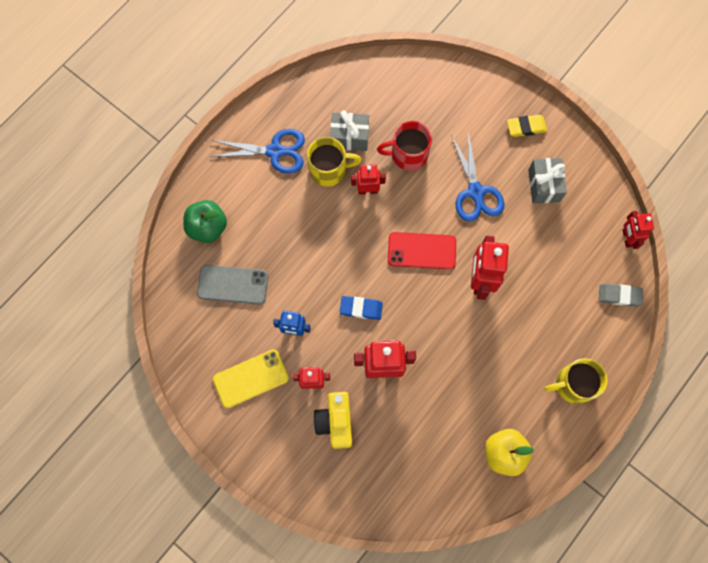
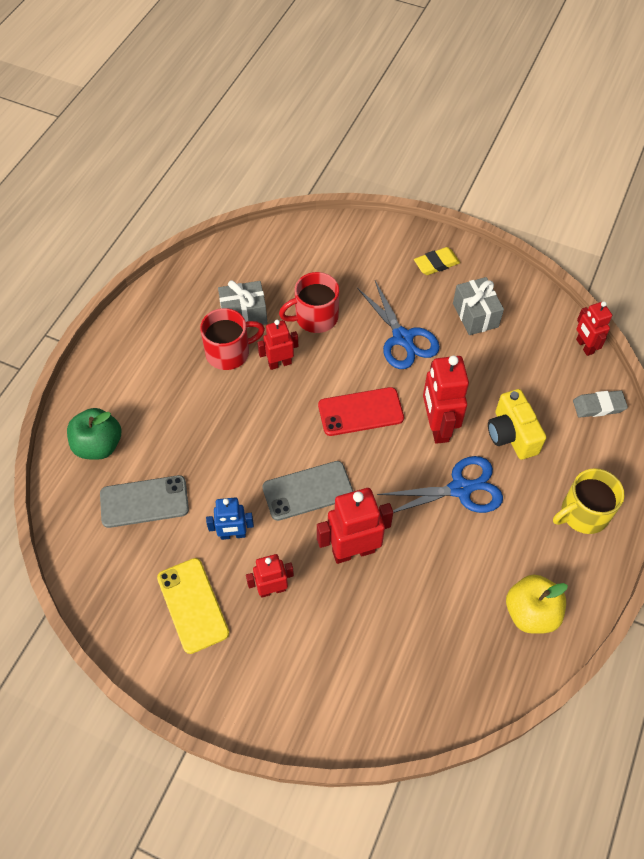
camera: 15 degrees left, 15 degrees down
(251, 378) = (193, 605): yellow phone -> yellow phone turned 75 degrees counterclockwise
(275, 151) = (161, 347): blue scissors -> blue scissors (460, 489)
(329, 170) = (229, 352): yellow mug -> red mug
(335, 422) = (313, 630): yellow camera -> yellow camera (511, 434)
(361, 308) = (308, 491): blue eraser -> grey phone

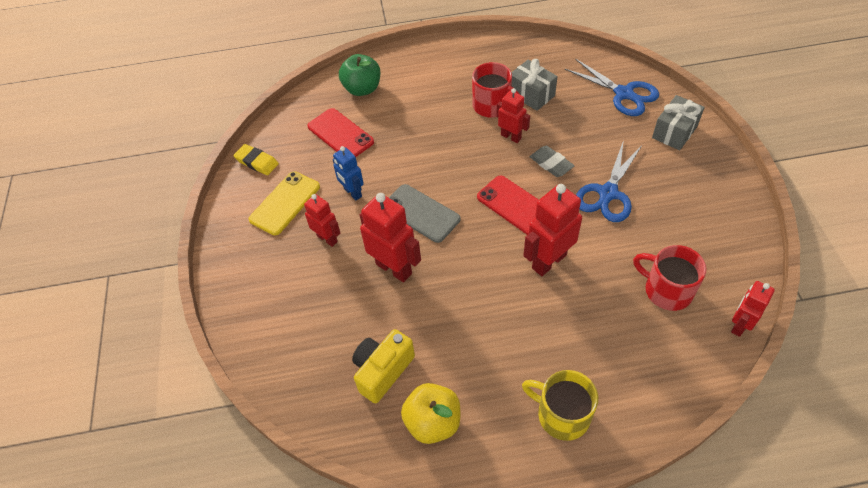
camera: 60 degrees right, 5 degrees down
(144, 502) = (340, 134): grey phone -> red phone
(315, 317) = (570, 132): red mug -> red mug (666, 290)
(436, 263) = (704, 174): yellow eraser -> yellow eraser (257, 162)
(460, 489) = (505, 308): blue scissors -> blue scissors (624, 94)
(475, 315) = (682, 227): grey gift -> grey gift (674, 132)
(511, 434) = (590, 317): yellow camera -> yellow camera (383, 371)
(598, 406) = (686, 370): grey eraser -> grey eraser (551, 164)

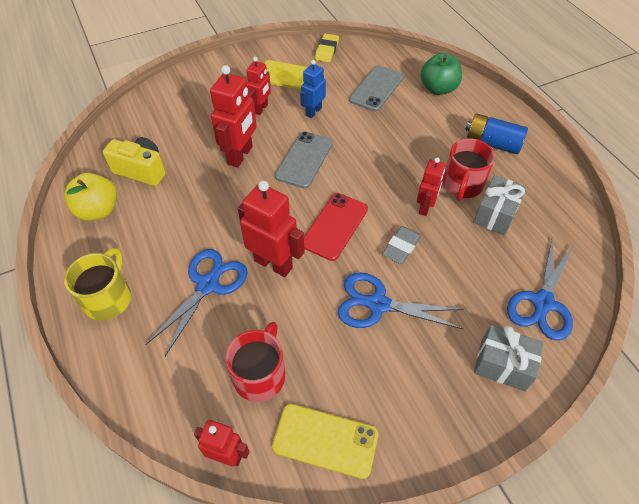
camera: 70 degrees right, 0 degrees up
(340, 134) = (376, 88): red phone -> grey phone
(449, 73) = (492, 143): none -> blue battery
(562, 320) = (207, 285): none -> blue scissors
(729, 254) = (325, 440): none -> yellow phone

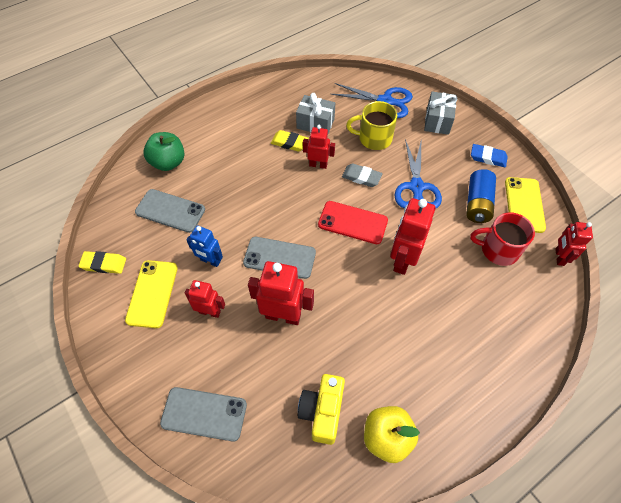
camera: 100 degrees left, 5 degrees up
(108, 298) = (479, 383): yellow mug -> yellow mug (374, 138)
(174, 101) = (204, 414): none -> grey phone
(207, 285) = (438, 304): blue scissors -> none
(422, 418) = (488, 157): none -> blue eraser
(462, 185) = (289, 143): red mug -> yellow eraser
(492, 143) = (238, 125): blue battery -> blue battery (477, 203)

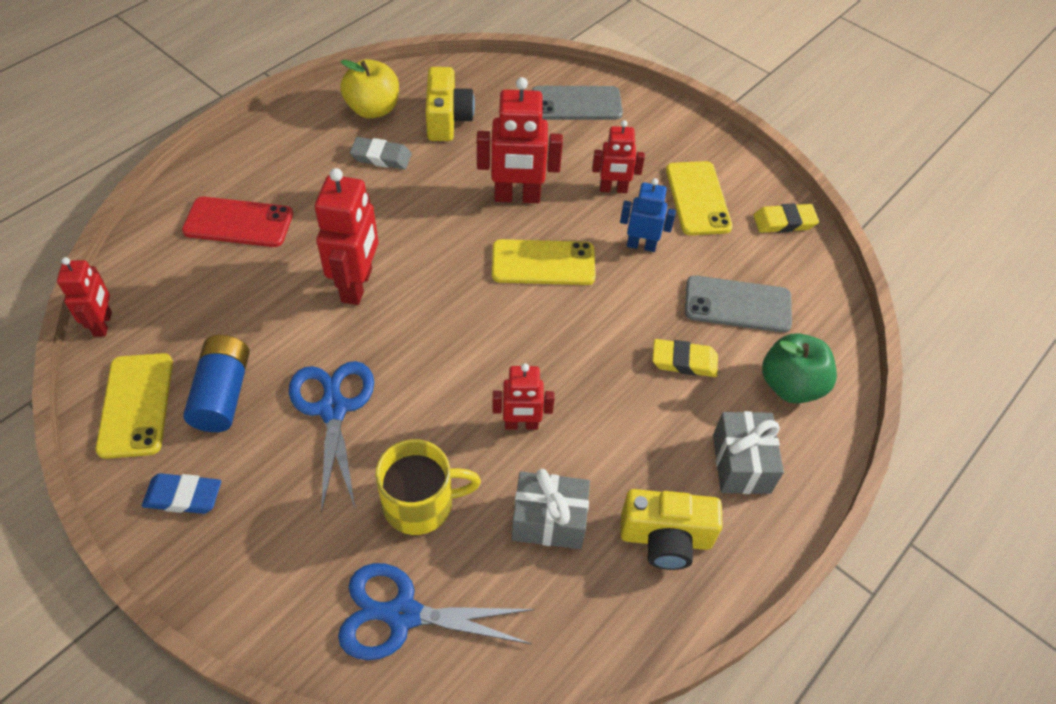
camera: 165 degrees right, 5 degrees down
(265, 110) = (665, 538): none -> yellow camera
(279, 257) = (543, 263): grey phone -> yellow phone
(289, 143) = (588, 463): yellow eraser -> yellow eraser (684, 361)
(352, 222) = (441, 329): red phone -> red phone (238, 222)
(361, 177) = (436, 412): grey eraser -> grey eraser (381, 157)
(437, 121) = (281, 576): grey gift -> grey gift (741, 463)
(498, 249) = (202, 321): red mug -> none

